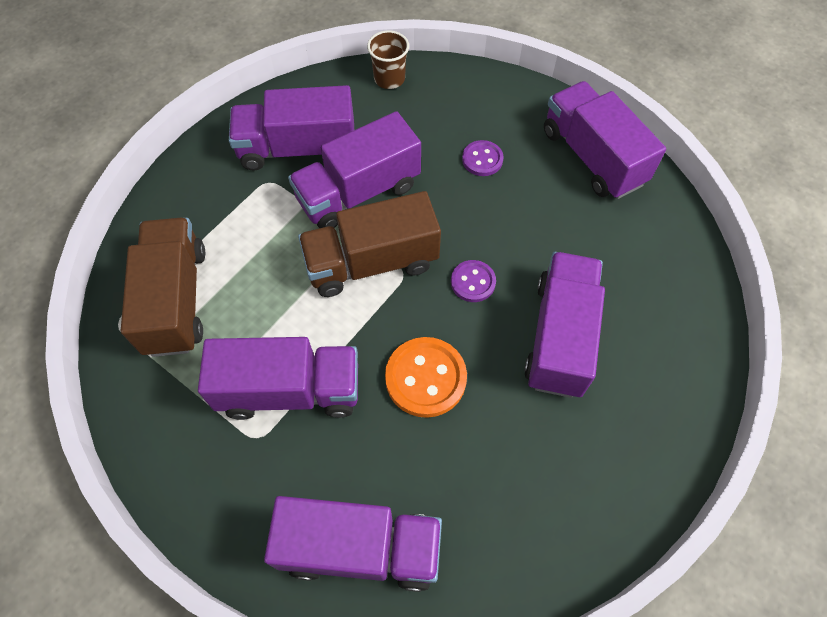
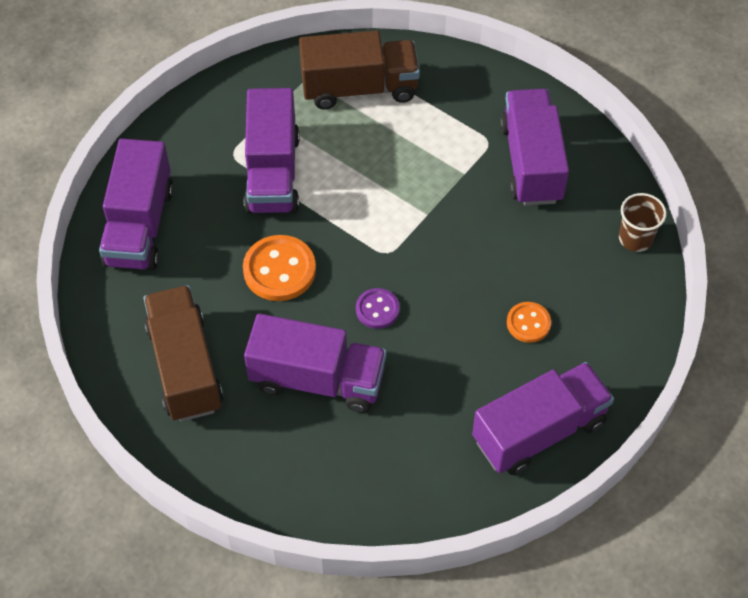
camera: 90 degrees right, 5 degrees down
(358, 192) = (479, 214): purple truck -> none
(371, 262) = (398, 227): brown truck -> brown truck (185, 367)
(482, 159) = (528, 323): purple button -> orange button

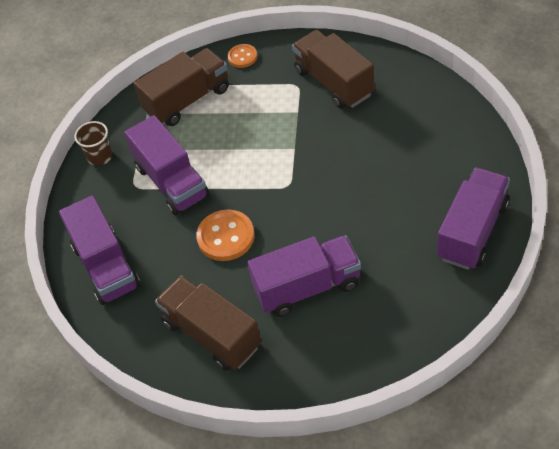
camera: 25 degrees left, 5 degrees down
(377, 309) = (310, 222): purple button -> none
(528, 323) = (411, 174): orange button -> orange button (242, 57)
(531, 163) = (334, 82): purple truck -> brown truck
(635, 238) = (433, 89): brown cup -> brown cup (100, 157)

